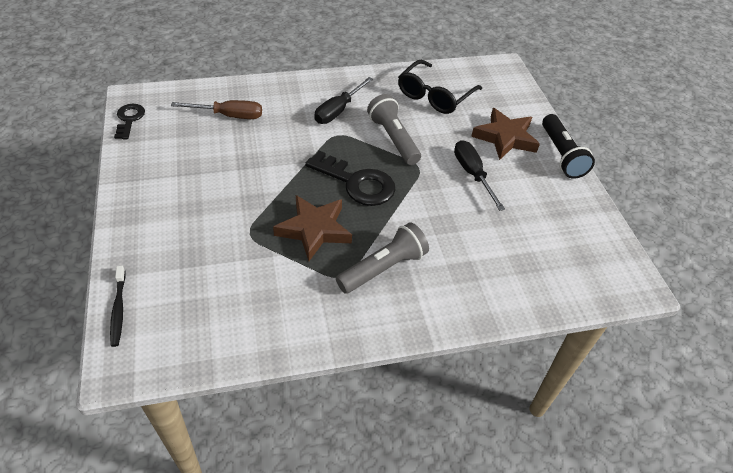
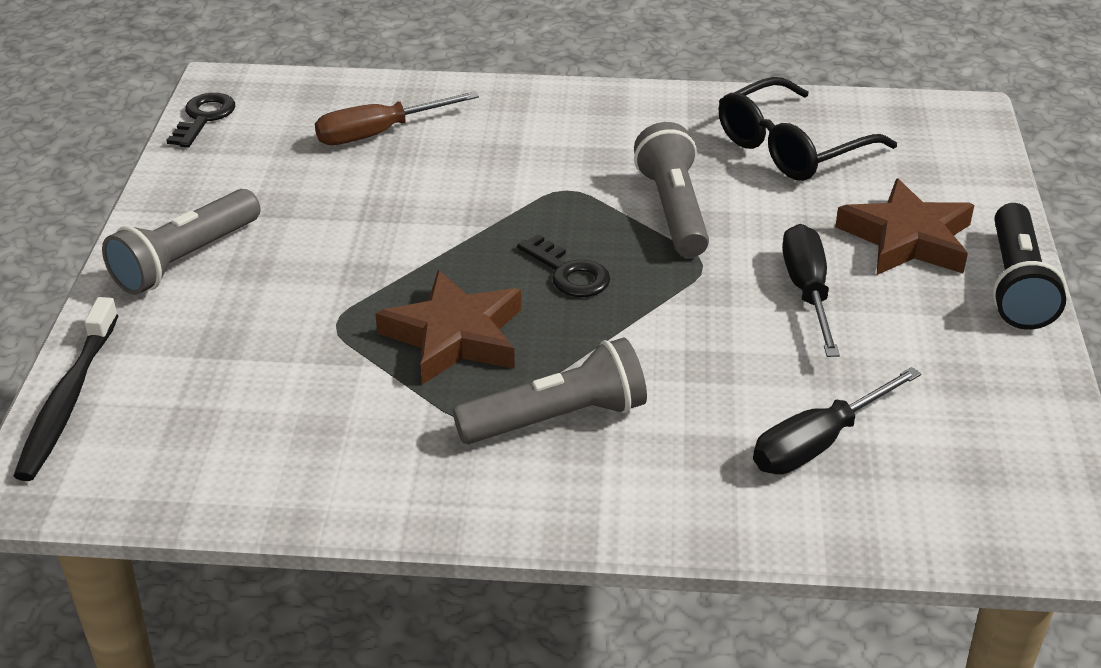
camera: 20 degrees right, 10 degrees down
(118, 309) = (68, 400): black toothbrush -> black toothbrush, size x1.52
(152, 209) = (185, 259): none -> grey flashlight
(229, 116) = (379, 133): brown screwdriver -> brown screwdriver turned 135 degrees clockwise
(338, 110) = (586, 150): black screwdriver -> black screwdriver (818, 443)
(357, 183) = (569, 273): black key -> black key, size x0.59

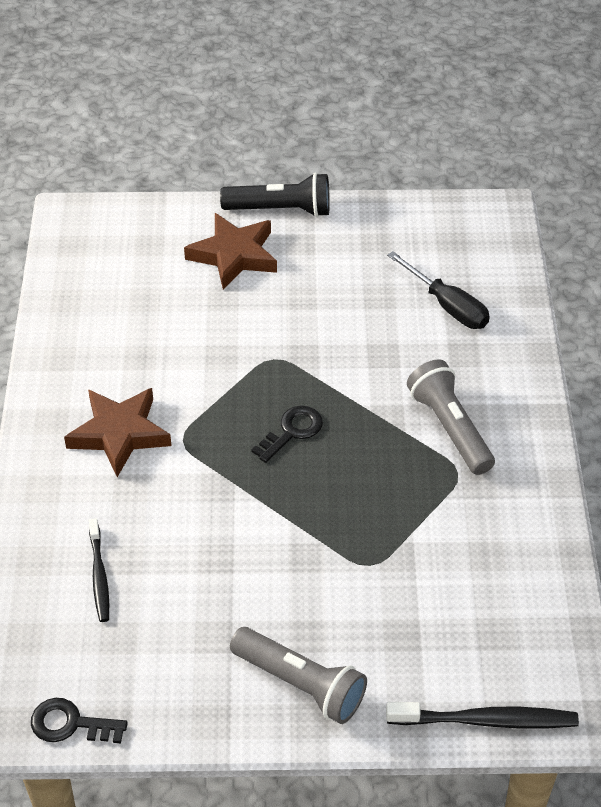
camera: 95 degrees left, 10 degrees up
(379, 133) = (99, 576): brown screwdriver -> black toothbrush
(455, 336) = (374, 490): brown star -> brown star (119, 434)
(673, 210) = (207, 375): grey flashlight -> none
(791, 148) = (119, 309): black glasses -> none
(807, 292) = (299, 306): black screwdriver -> none

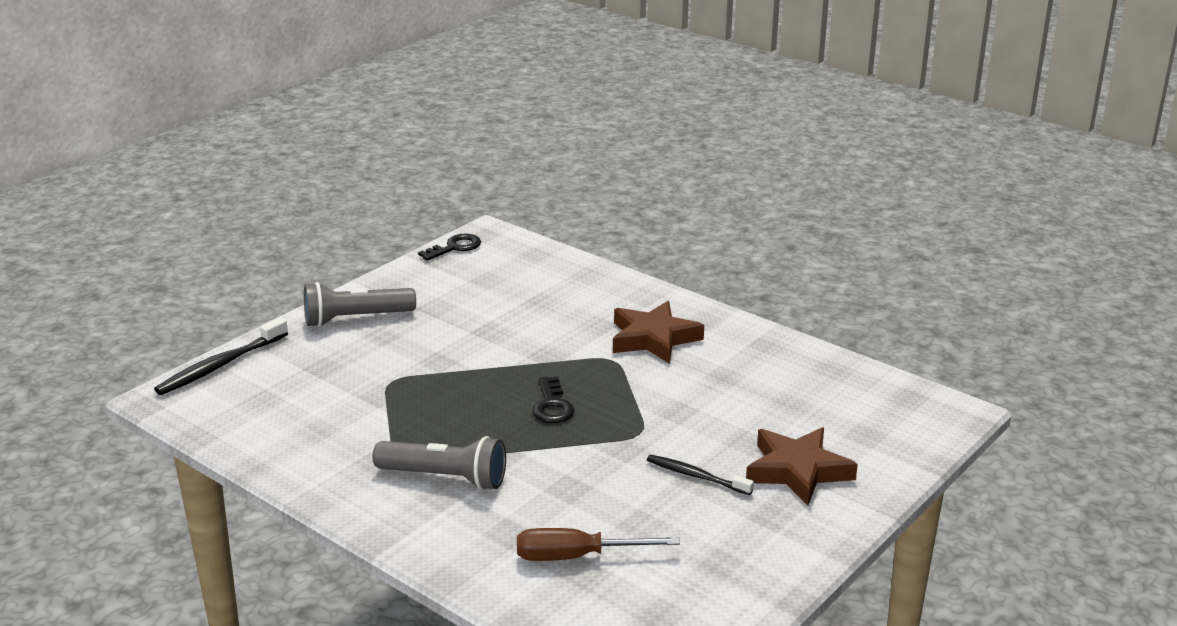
camera: 130 degrees right, 20 degrees down
(99, 576) = (541, 289): black toothbrush -> black toothbrush (696, 476)
(281, 210) = (836, 528): black flashlight -> none
(447, 306) = (577, 557): black screwdriver -> brown screwdriver

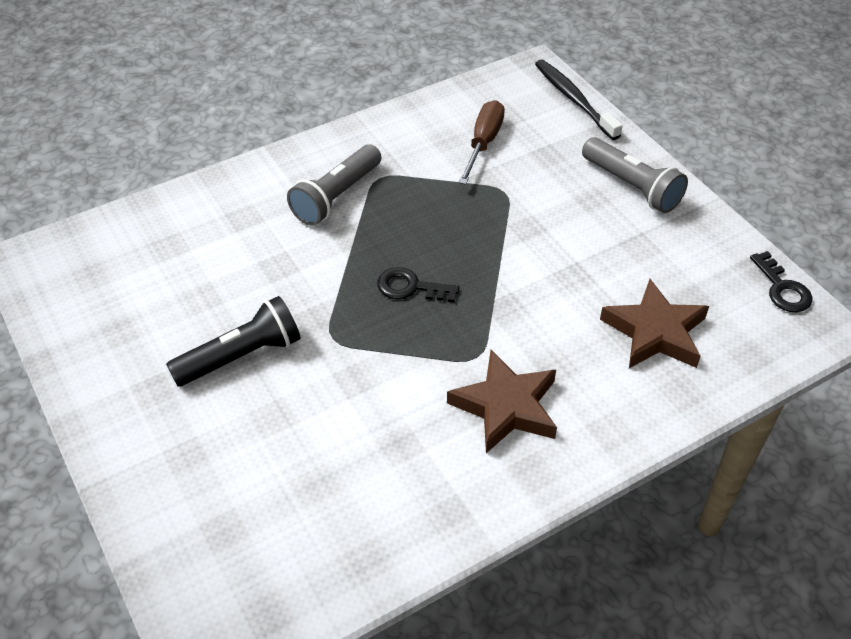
camera: 110 degrees right, 20 degrees up
(355, 319) = (632, 187): grey flashlight -> grey flashlight turned 135 degrees clockwise
(577, 557) = (188, 247): brown screwdriver -> brown screwdriver (483, 143)
(696, 476) = (241, 356): black toothbrush -> black flashlight
(797, 471) = (201, 439): brown star -> brown star (655, 332)

